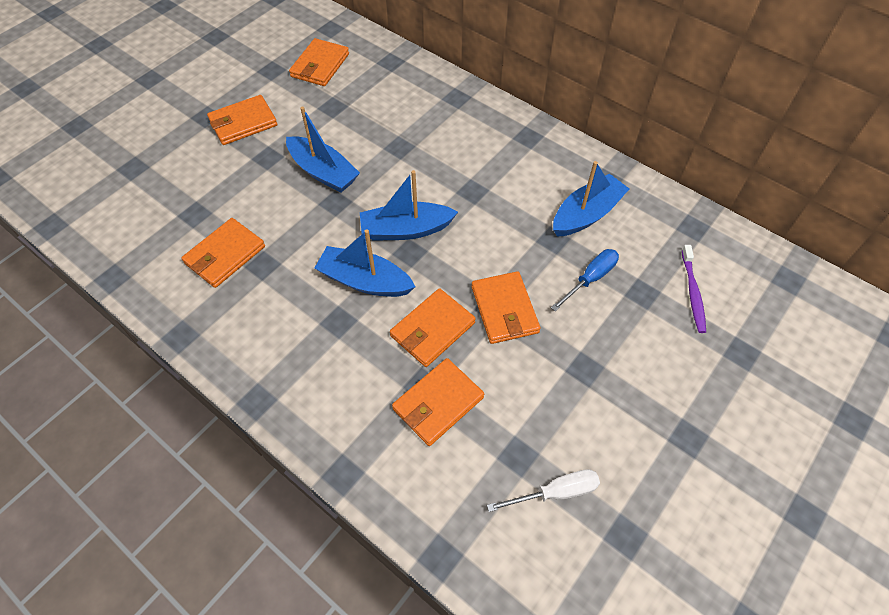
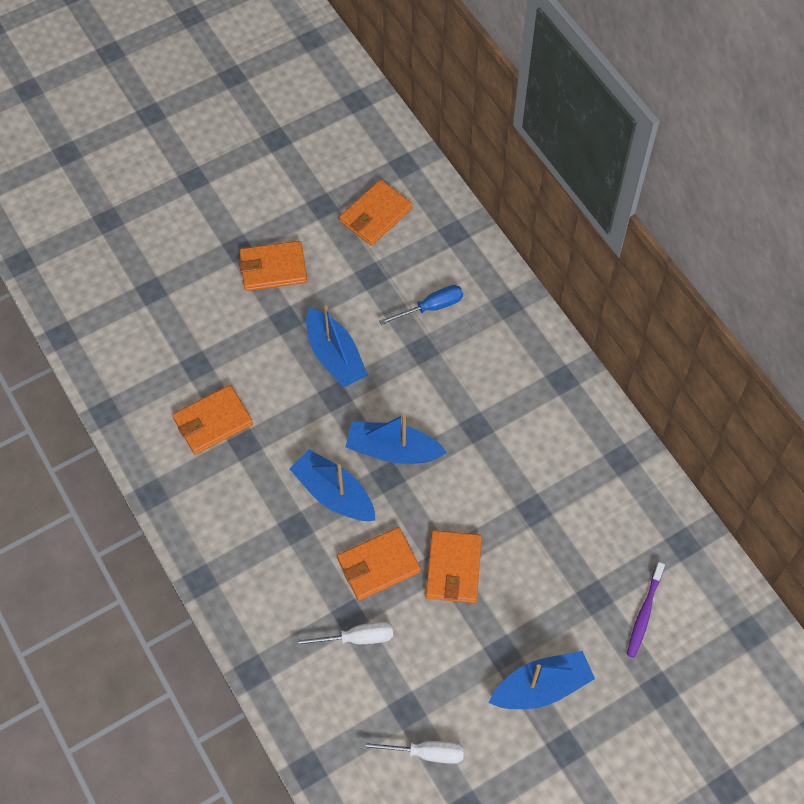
camera: 20 degrees right, 5 degrees up
(438, 403) = (356, 638): orange wallet -> white screwdriver
(586, 214) = (580, 492): blue boat -> blue boat (541, 687)
(590, 279) = (550, 564): blue screwdriver -> blue screwdriver (431, 307)

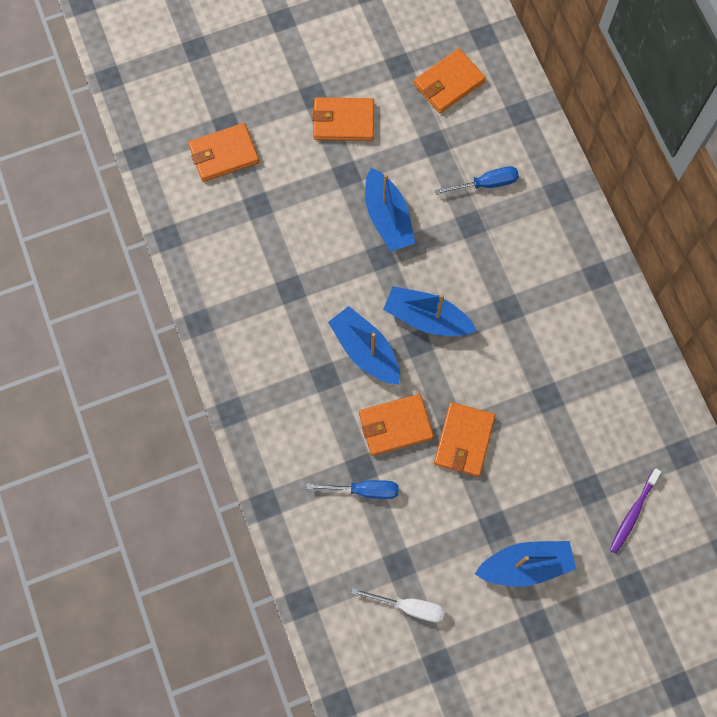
camera: 10 degrees right, 10 degrees up
(213, 421) = (265, 263): orange wallet -> orange wallet (223, 154)
(356, 638) = (364, 490): white screwdriver -> blue screwdriver

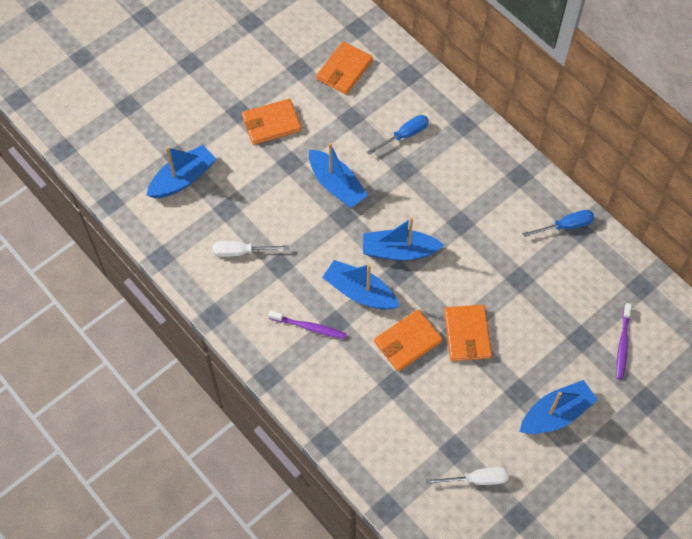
camera: 20 degrees left, 10 degrees down
(223, 154) = (183, 179): orange wallet -> blue boat
(255, 260) = (241, 252): none -> white screwdriver
(296, 372) = (309, 327): none -> purple toothbrush
(364, 490) = (402, 401): blue screwdriver -> blue screwdriver (565, 226)

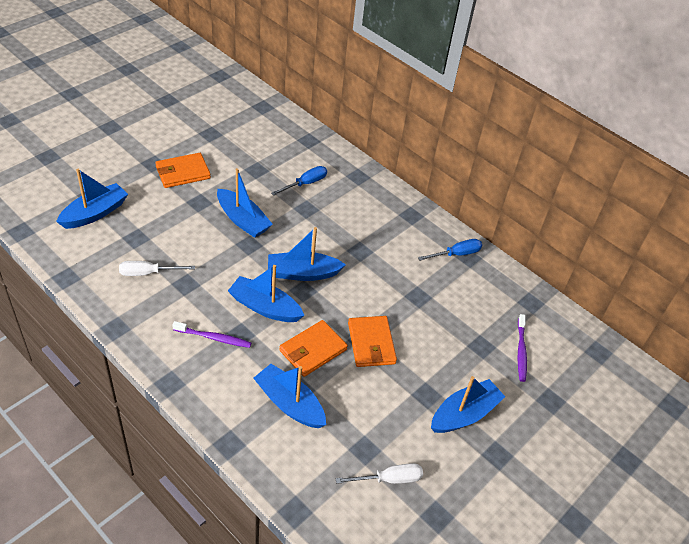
camera: 10 degrees left, 15 degrees down
(344, 70) = (250, 135): orange wallet -> none
(383, 400) = (289, 403): none -> blue boat

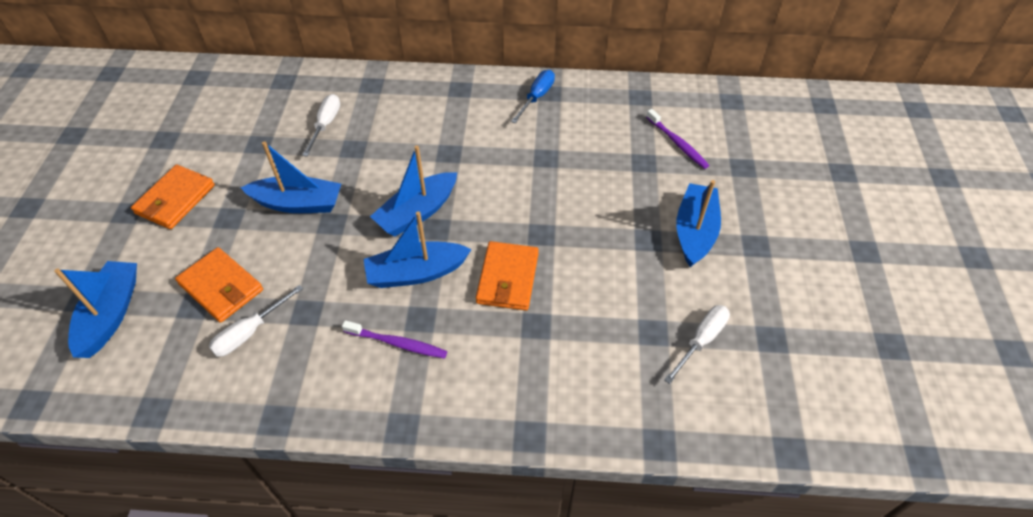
camera: 35 degrees left, 5 degrees up
(214, 338) = (397, 343): purple toothbrush -> purple toothbrush turned 45 degrees clockwise
(289, 403) = (542, 346): blue boat -> none
(305, 183) = (325, 125): blue screwdriver -> white screwdriver
(371, 343) = (552, 231): orange wallet -> orange wallet (221, 287)

